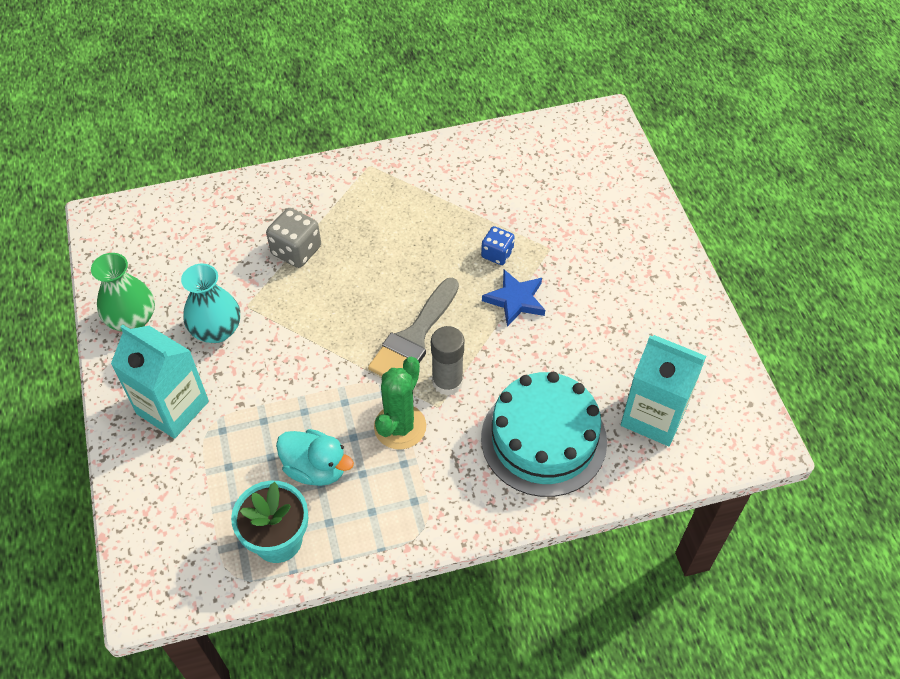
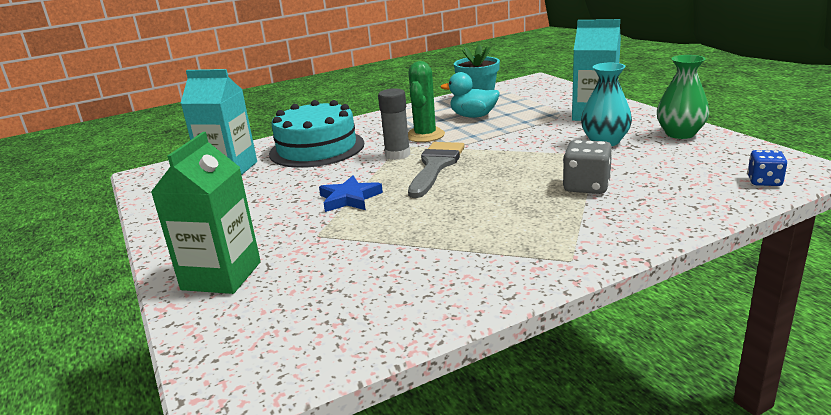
camera: 170 degrees right, 30 degrees down
(497, 254) = (375, 221): blue dice -> blue dice (764, 181)
(625, 217) = (221, 276): none -> green carton

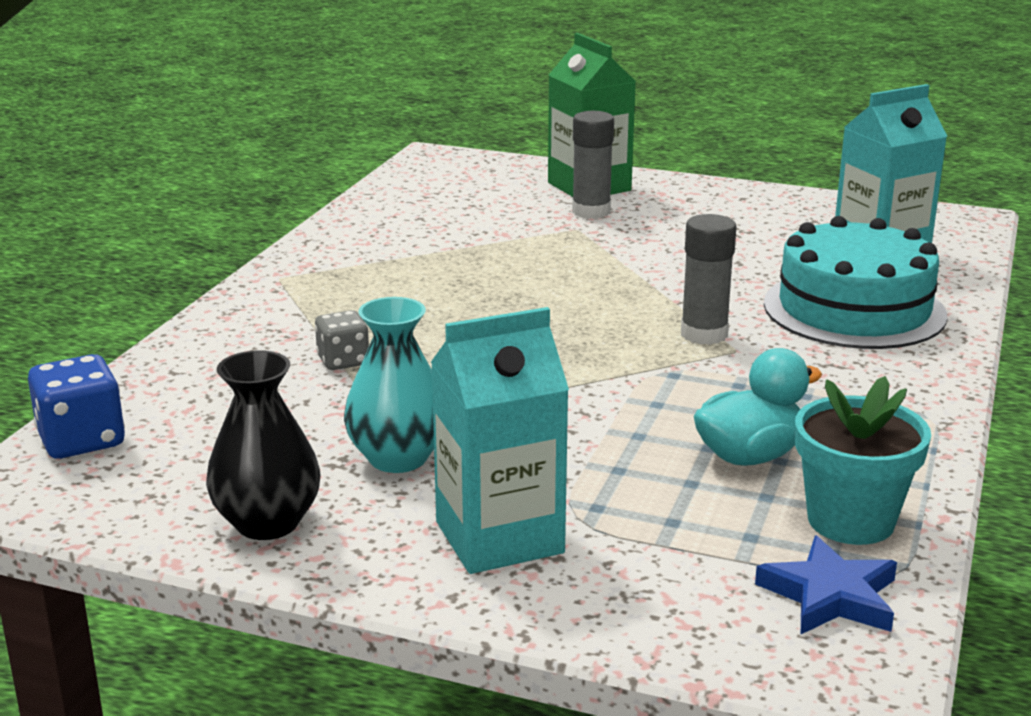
camera: 135 degrees right, 0 degrees up
(277, 248) = (591, 211): none -> grey glue stick
(349, 198) = (627, 265): blue star -> blue star (830, 595)
(425, 135) = (741, 381): green cactus -> none
(435, 166) = (607, 333): grey brush -> none
(586, 186) = (343, 361): grey dice -> grey dice, size x0.66
(680, 134) = (267, 523): green vase -> black vase
(764, 181) = (81, 440): blue dice -> blue dice, size x1.52

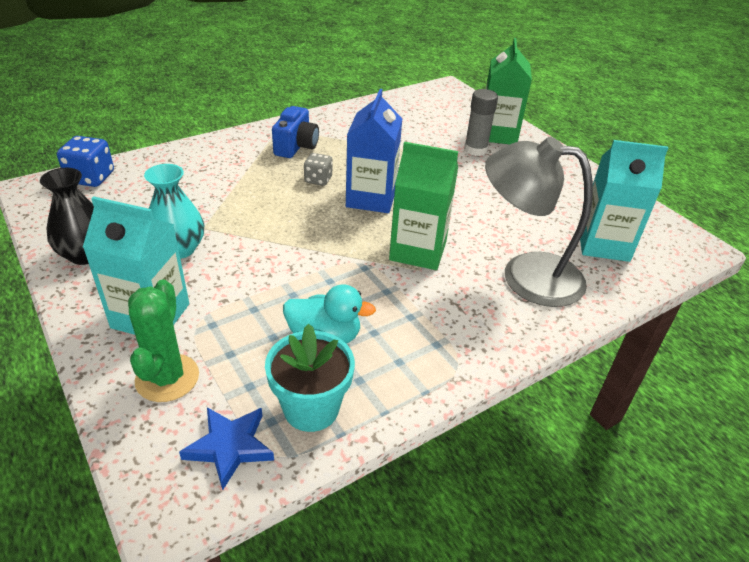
camera: 35 degrees right, 15 degrees up
(343, 361) = (237, 185): grey dice -> grey dice (318, 179)
(345, 289) = (296, 147): none -> blue camera
(554, 306) = (371, 198): none -> blue carton
(642, 580) = (167, 378): none -> green cactus
(704, 334) = (418, 251): grey glue stick -> green carton
(854, 309) = (525, 275): turquoise cake -> grey lamp

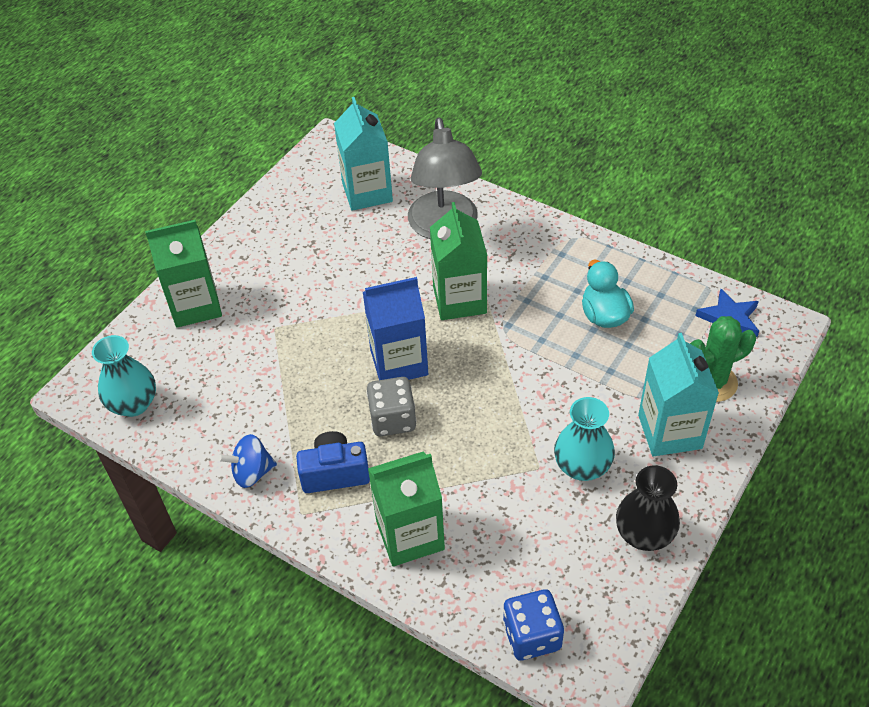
camera: 110 degrees left, 10 degrees up
(217, 158) = (410, 535): none -> green carton
(311, 408) = (669, 295): turquoise flower pot -> none
(318, 179) = (393, 419): grey dice -> grey dice, size x1.52
(328, 121) = (252, 472): none -> blue spinning top
(421, 99) = (133, 404): none -> turquoise vase
(475, 150) = (245, 314): grey glue stick -> none

